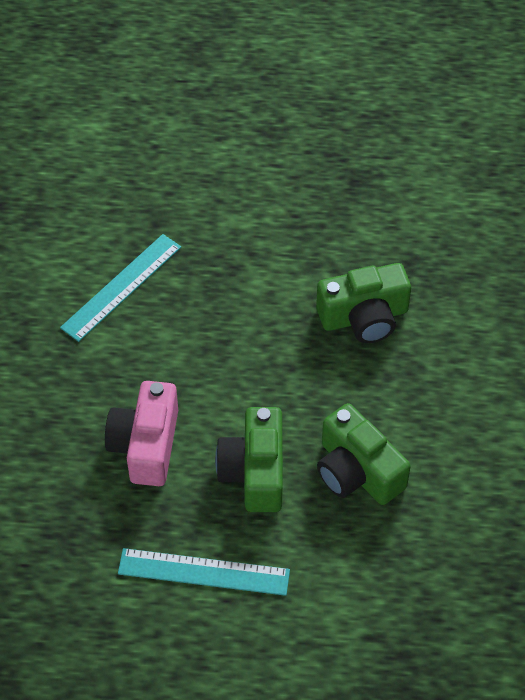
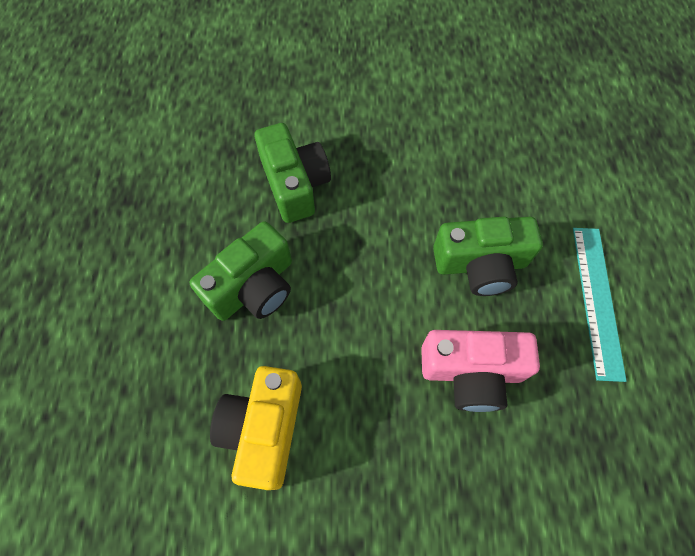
camera: 95 degrees left, 10 degrees up
(121, 287) = (264, 429): turquoise ruler -> yellow camera
(357, 471) = (462, 182): green camera -> green camera (254, 287)

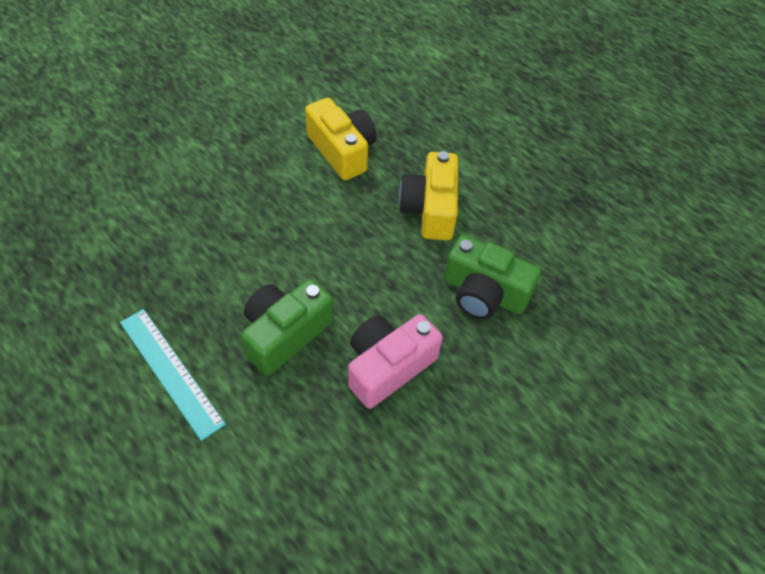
camera: 135 degrees right, 10 degrees down
(254, 287) = (430, 209): green camera -> yellow camera
(471, 372) = (239, 256): pink camera -> pink camera (388, 366)

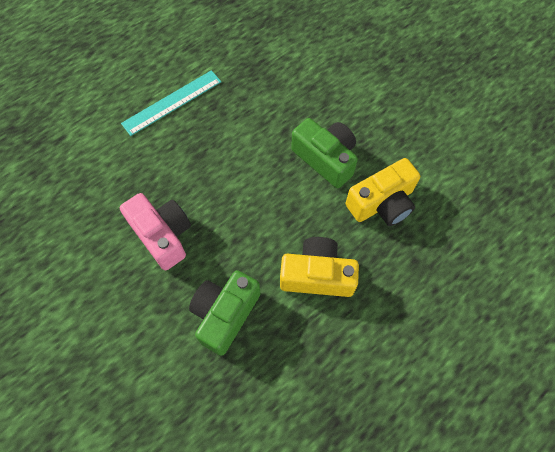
camera: 95 degrees right, 10 degrees up
(285, 334) = (196, 166): green camera -> green camera (326, 159)

